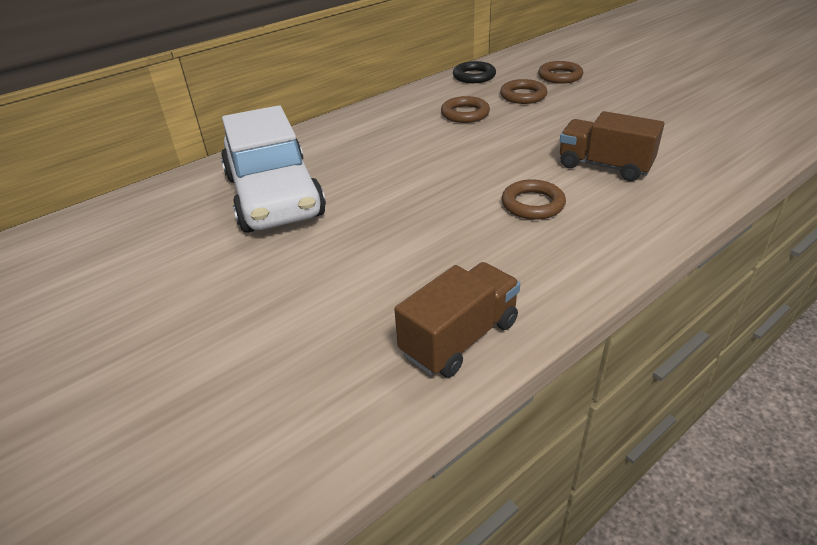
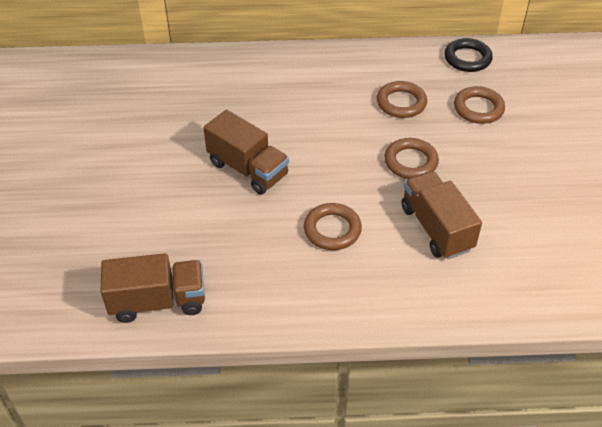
camera: 35 degrees right, 10 degrees up
(274, 196) = (174, 112): white car -> none
(402, 201) = (248, 169): none -> brown truck
(560, 76) = (546, 101): brown ring -> brown ring (410, 162)

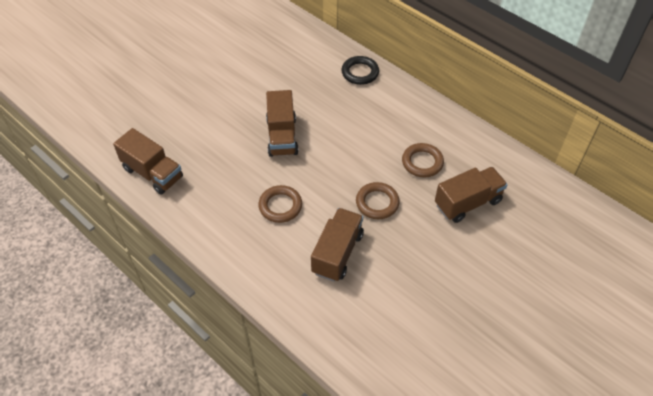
camera: 45 degrees right, 5 degrees up
(467, 58) = (508, 165): black ring -> black ring (360, 73)
(478, 108) = (468, 203): brown ring -> brown truck

